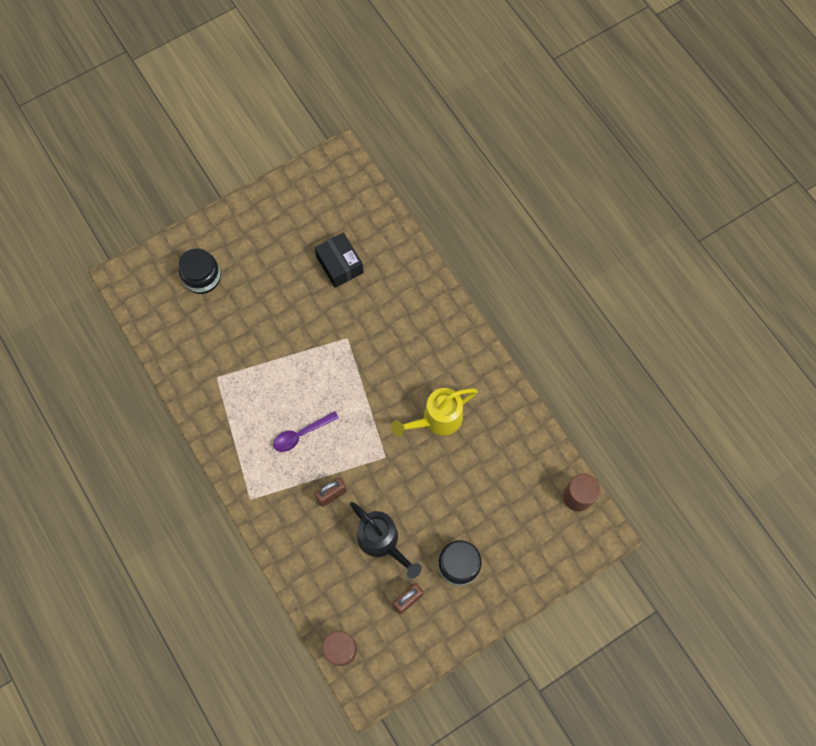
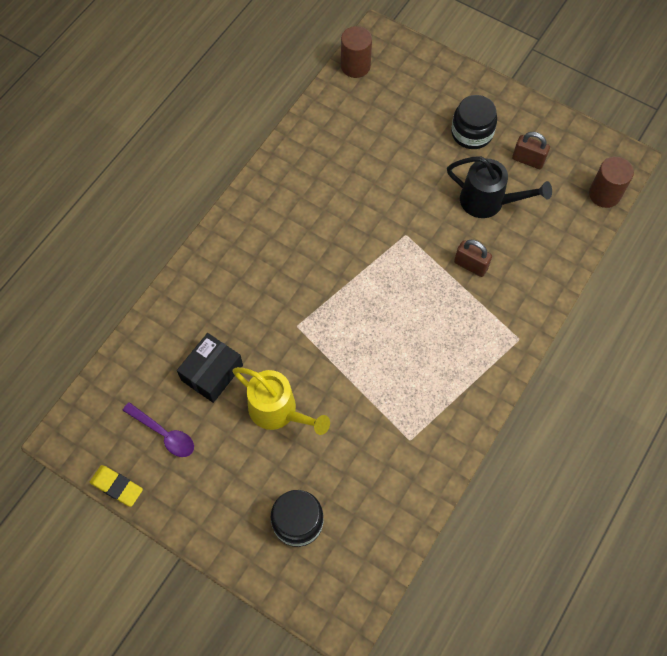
camera: 115 degrees left, 5 degrees down
(288, 176) = (117, 487): none -> yellow eraser
(301, 434) = (426, 322): purple spoon -> purple spoon (164, 434)
(382, 542) = (489, 202): black watering can -> black watering can turned 90 degrees clockwise
(436, 419) = (343, 205): yellow watering can -> yellow watering can (279, 411)

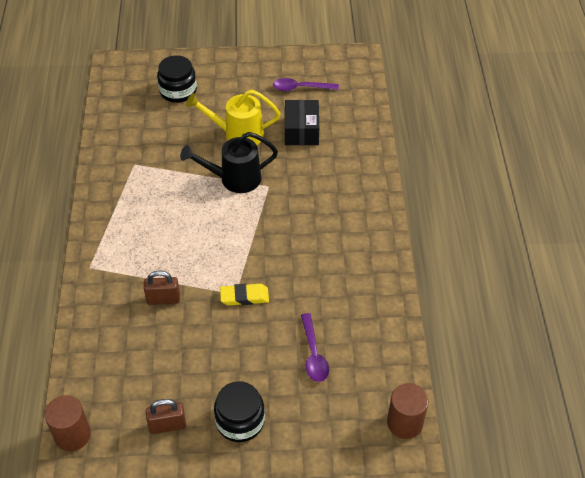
camera: 145 degrees right, 15 degrees down
(117, 487) = (303, 54): yellow eraser -> yellow eraser (244, 296)
(381, 148) = (313, 354): none -> purple spoon
(489, 202) = (181, 362): black watering can -> black watering can (234, 179)

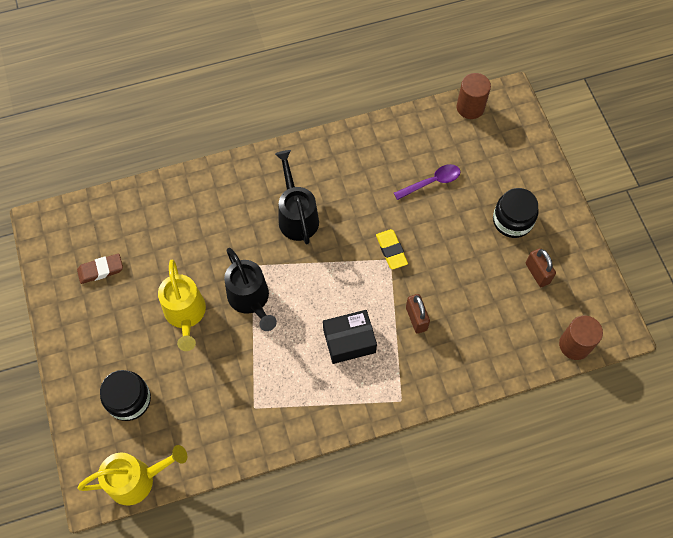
camera: 105 degrees left, 15 degrees up
(112, 88) = (138, 479): none -> yellow watering can
(300, 88) = (101, 270): purple spoon -> brown eraser
(301, 131) = (167, 253): black box -> black box (349, 341)
(310, 228) = (297, 215): none -> black watering can

